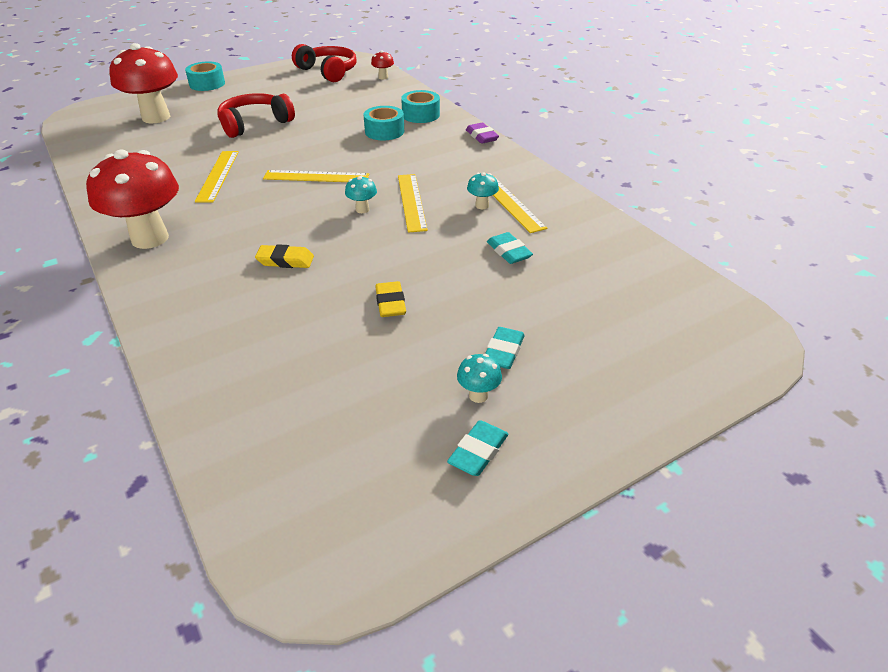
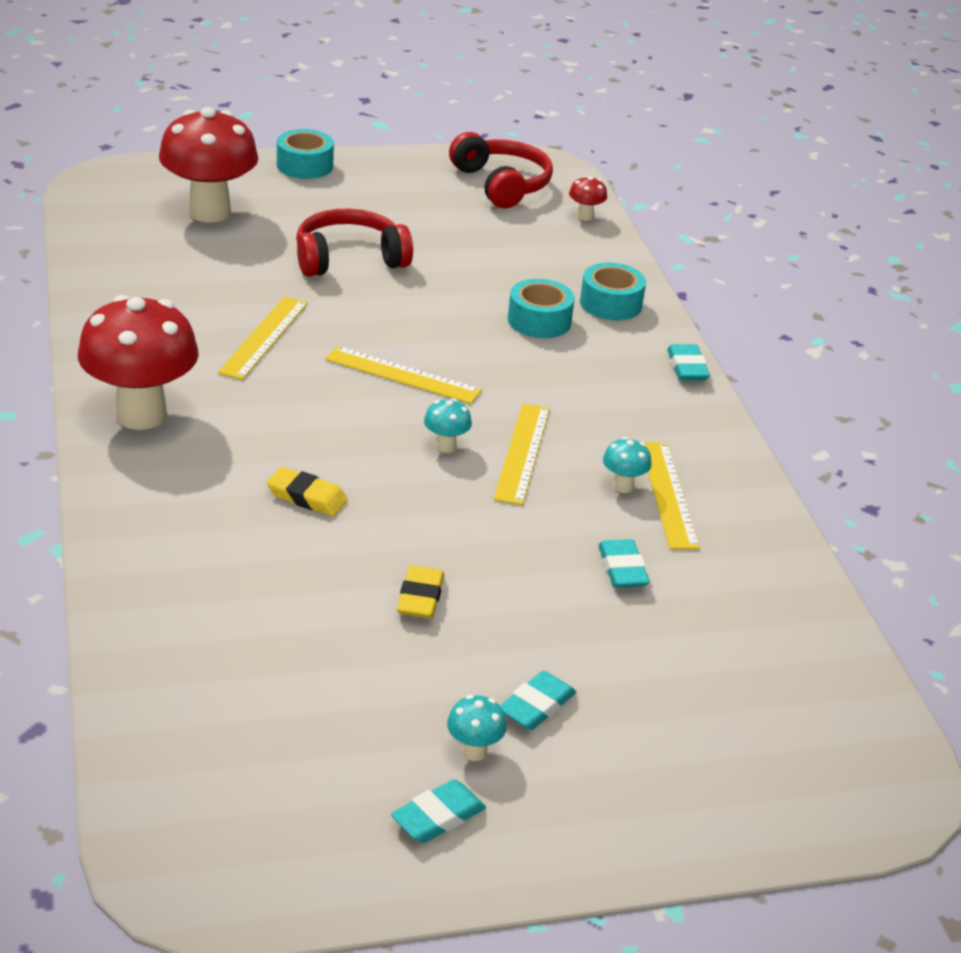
camera: 15 degrees right, 5 degrees down
(482, 136) = (687, 368): purple eraser -> turquoise eraser

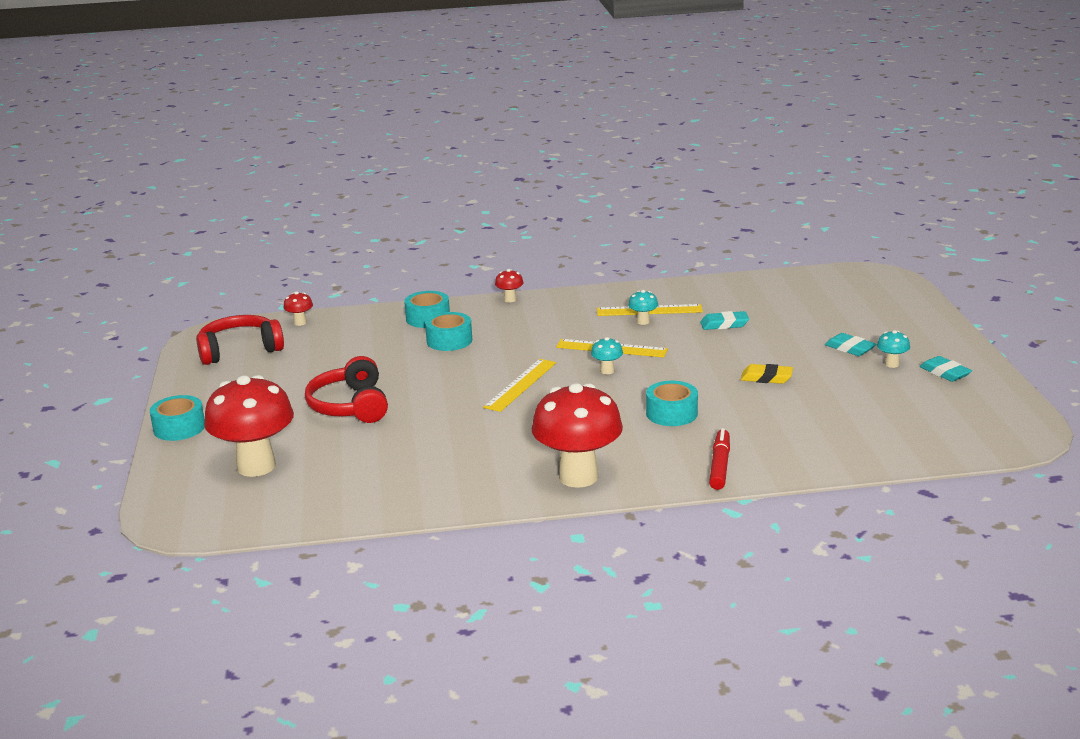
camera: 80 degrees left, 10 degrees down
(147, 530) = (720, 466): none -> red marker
(264, 337) = (468, 435): yellow ruler -> none
(307, 497) = (671, 413): yellow eraser -> turquoise tape
(687, 368) = (510, 299): turquoise eraser -> red mushroom

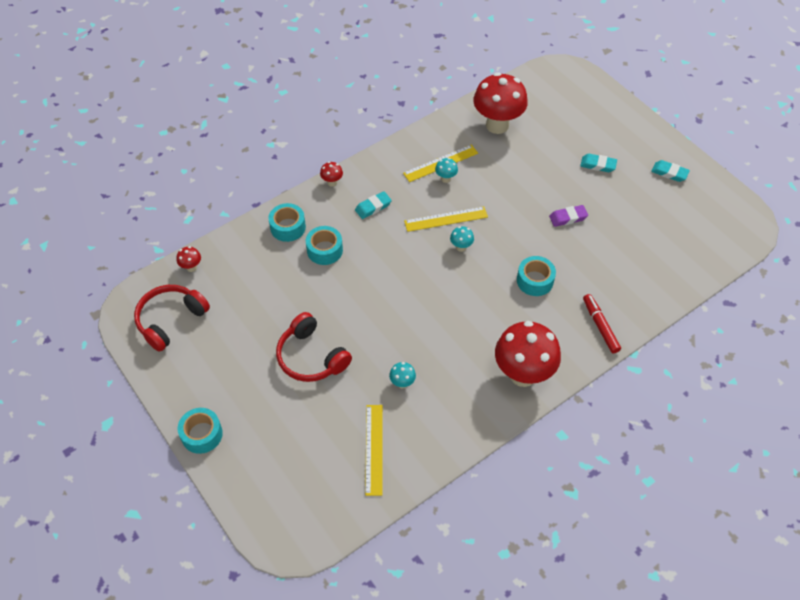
camera: 30 degrees left, 30 degrees up
(256, 466) = (297, 455): red mushroom -> red mushroom (497, 125)
(520, 385) = (414, 285): yellow ruler -> yellow ruler (374, 449)
(724, 324) = (502, 164): turquoise eraser -> turquoise eraser (373, 207)
(766, 378) = (568, 218): yellow eraser -> purple eraser
(892, 364) = (633, 174): turquoise mushroom -> turquoise mushroom (402, 383)

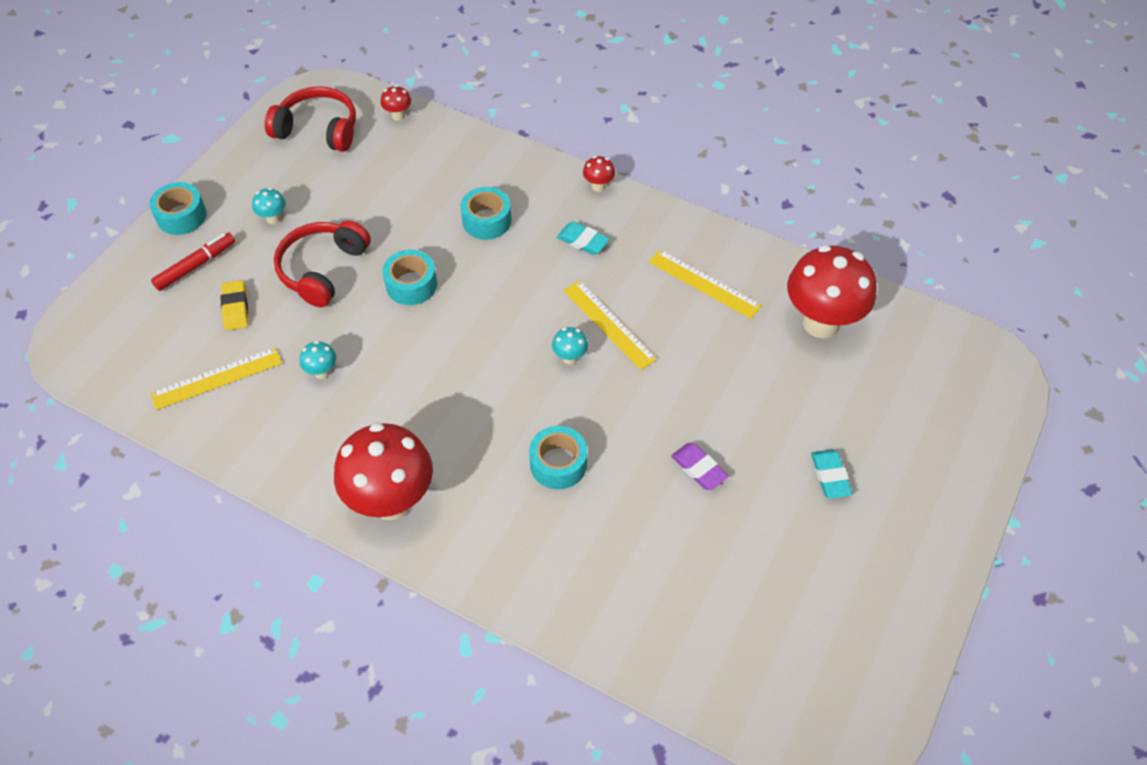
camera: 65 degrees right, 0 degrees up
(288, 227) = (502, 173): turquoise tape -> turquoise tape (411, 284)
(316, 421) = (235, 308): none -> yellow eraser
(445, 179) = (680, 299): turquoise mushroom -> turquoise mushroom (273, 219)
(600, 326) = (518, 573): red marker -> red marker (196, 266)
(669, 173) = (882, 584): turquoise eraser -> none

